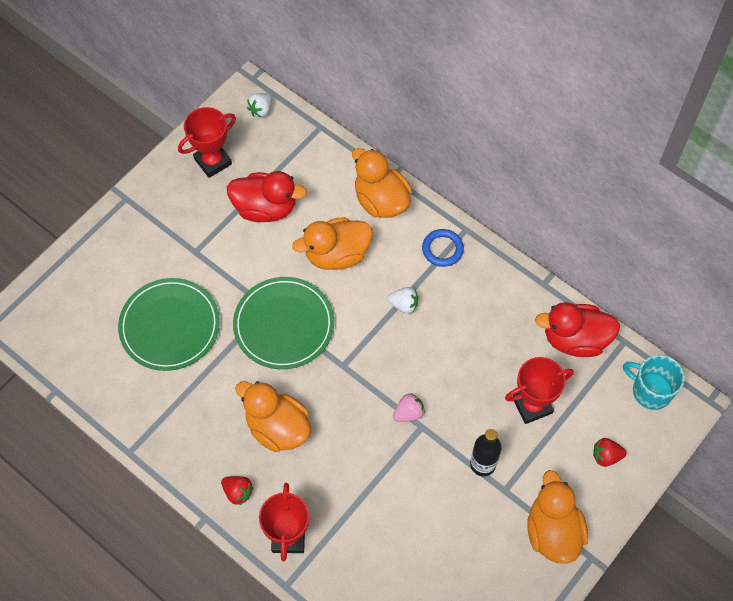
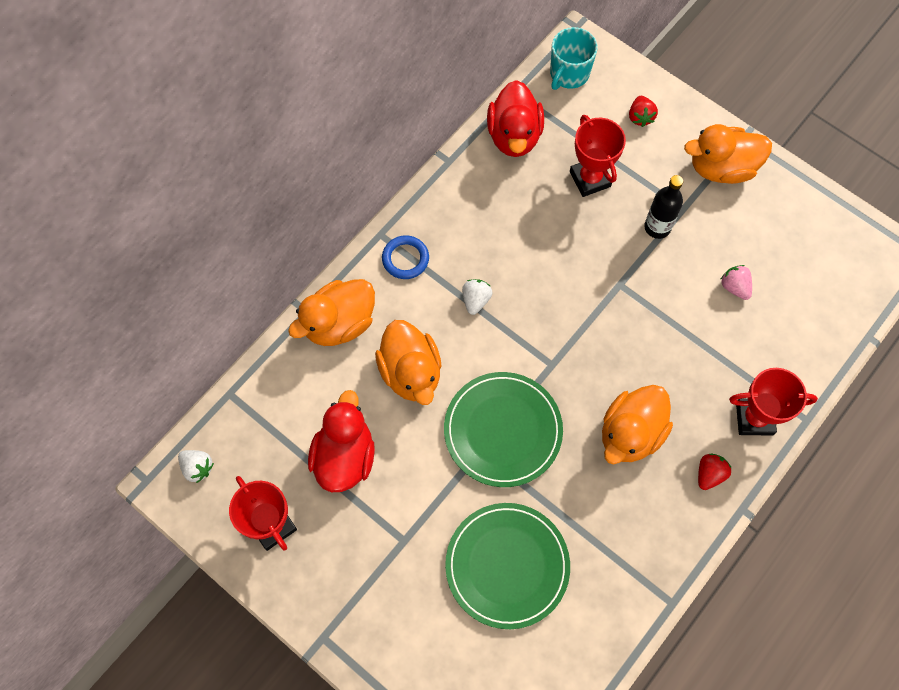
camera: 90 degrees left, 5 degrees up
(408, 413) = (605, 297): pink strawberry -> pink strawberry (734, 287)

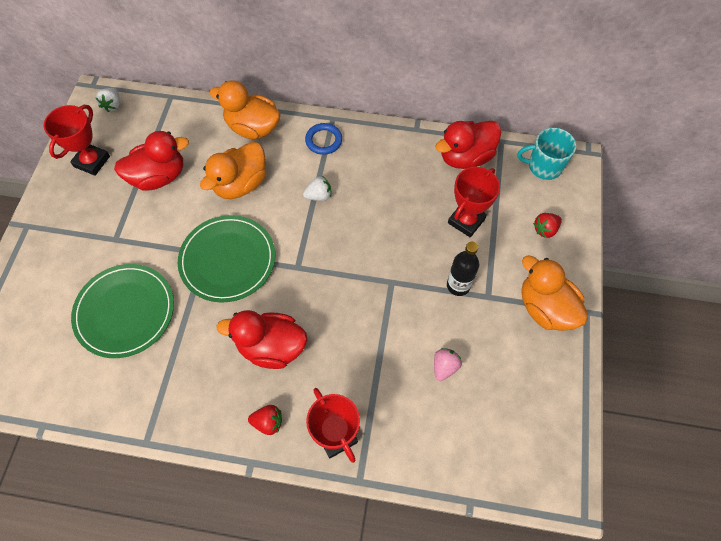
camera: 60 degrees right, 5 degrees down
(630, 433) = (271, 347): orange duck -> red duck

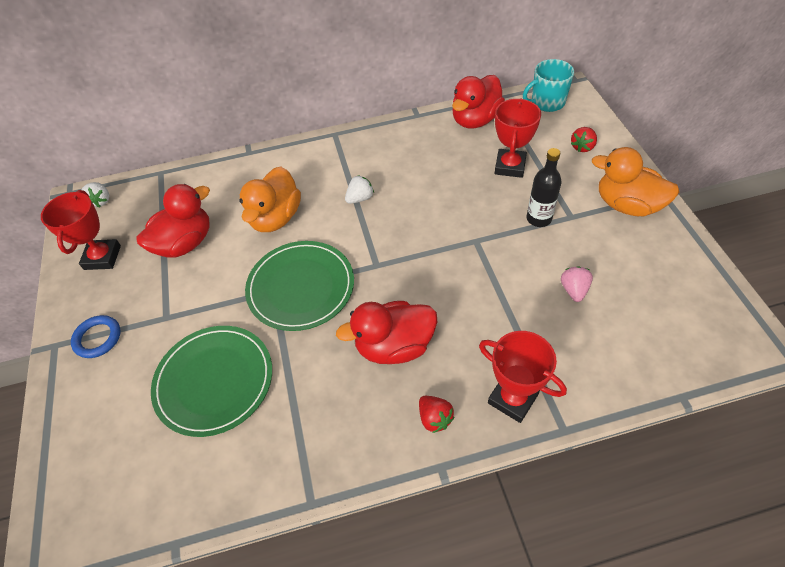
camera: 20 degrees left, 10 degrees down
(253, 128) = (260, 168): orange duck -> none
(268, 422) = (434, 418): red strawberry -> red strawberry turned 75 degrees clockwise
(323, 140) = (337, 154): blue ring -> blue ring (98, 338)

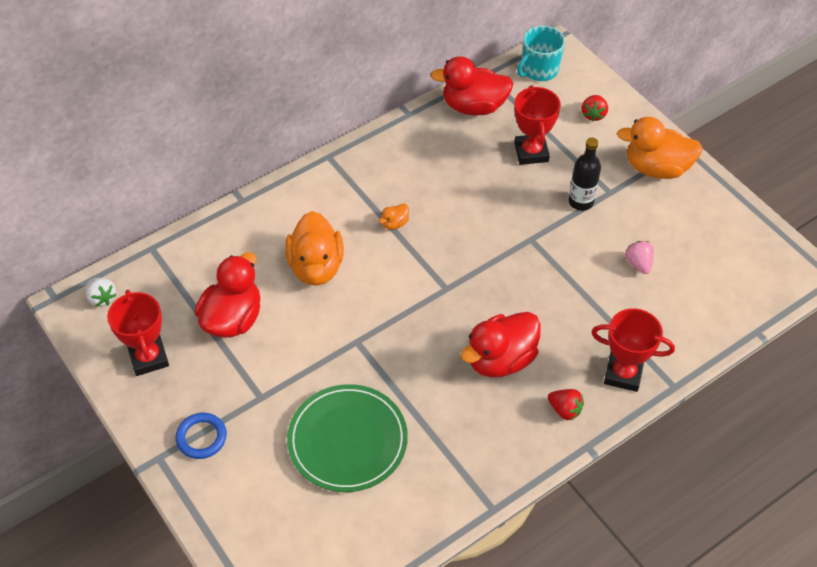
camera: 25 degrees left, 0 degrees up
(301, 287) = (382, 330): green plate -> none
(360, 198) = (394, 223): white strawberry -> orange duck
(475, 120) = (474, 106): red duck -> red duck turned 75 degrees clockwise

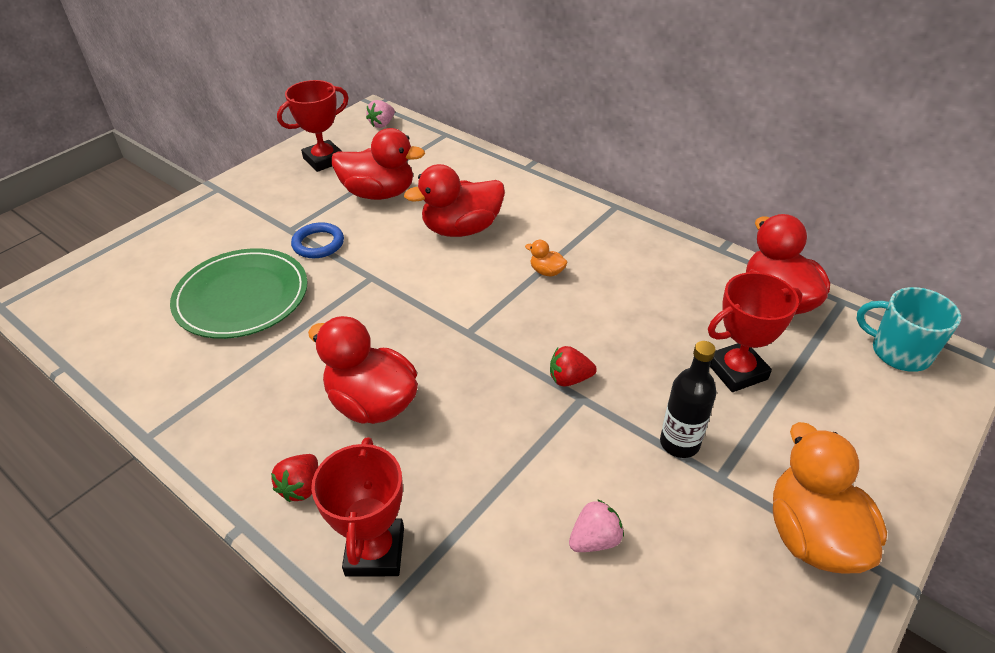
camera: 75 degrees right, 10 degrees down
(102, 298) = (382, 124): white strawberry -> pink strawberry
(201, 437) = (240, 206): blue ring -> blue ring (318, 244)
(316, 267) = (461, 229): orange duck -> red duck
(593, 114) = (863, 430): red strawberry -> red strawberry (569, 379)

